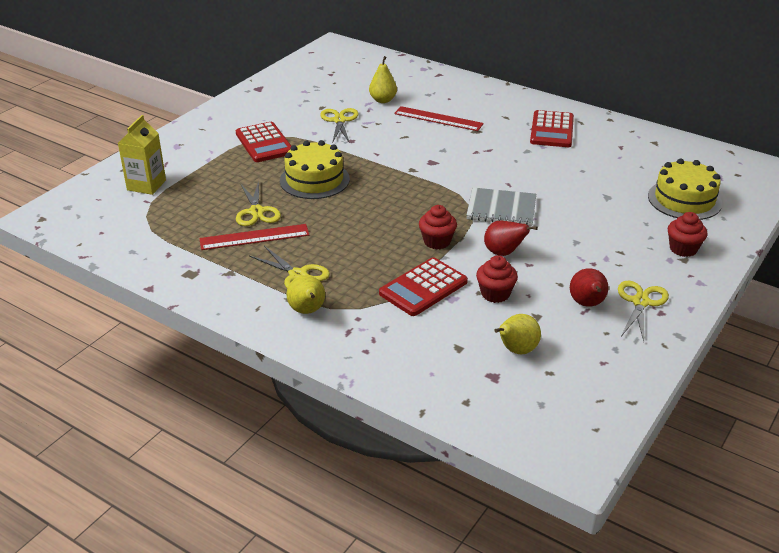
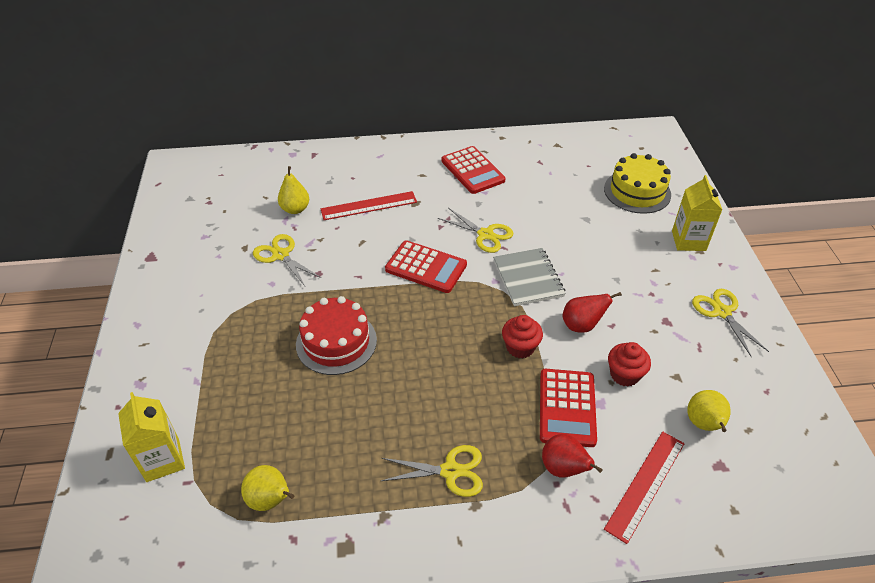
camera: 40 degrees left, 10 degrees up
(254, 237) = (357, 452): red ruler -> red ruler (645, 485)
(256, 212) = (324, 418): yellow scissors -> yellow scissors (485, 235)
(264, 143) = (235, 325): red calculator -> red calculator (426, 267)
(307, 311) = (507, 509): yellow pear -> yellow pear (271, 500)
(314, 180) = (336, 342): yellow cake -> red cake
(501, 209) = (528, 278): grey notebook -> grey notebook turned 75 degrees counterclockwise
(587, 304) = (693, 339): red pear -> red pear (563, 469)
(683, 249) = (688, 241): red cupcake -> yellow carton

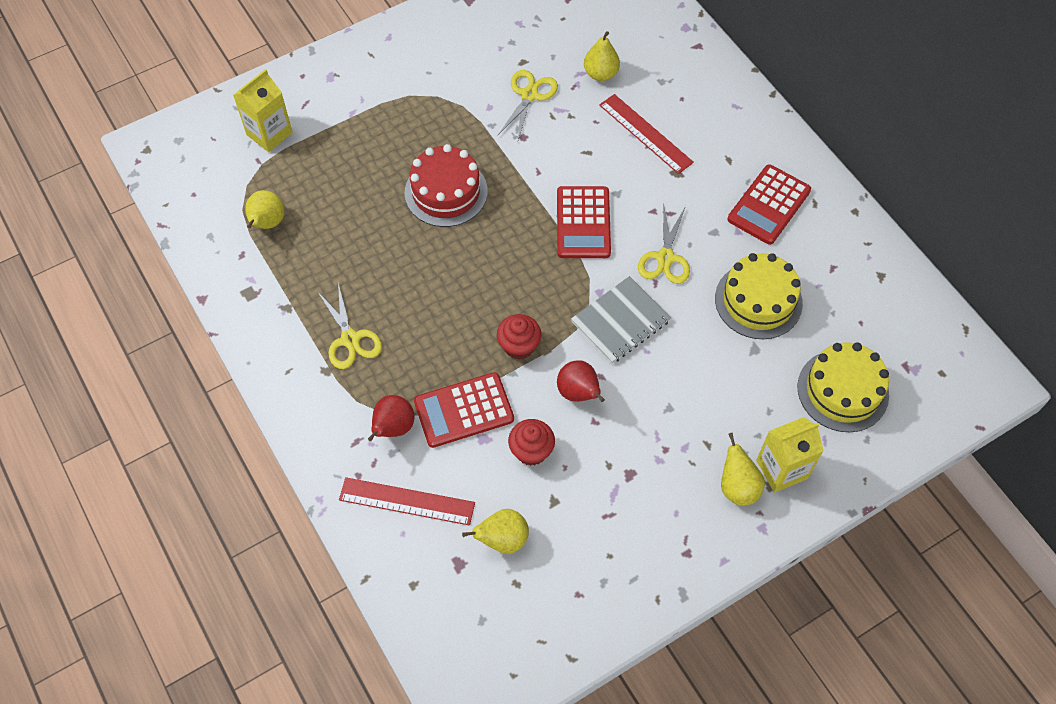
camera: 65 degrees right, 15 degrees up
(547, 203) = (758, 300): none -> yellow cake
(696, 267) = (737, 487): none -> yellow pear
(722, 312) = (676, 529): yellow scissors -> none

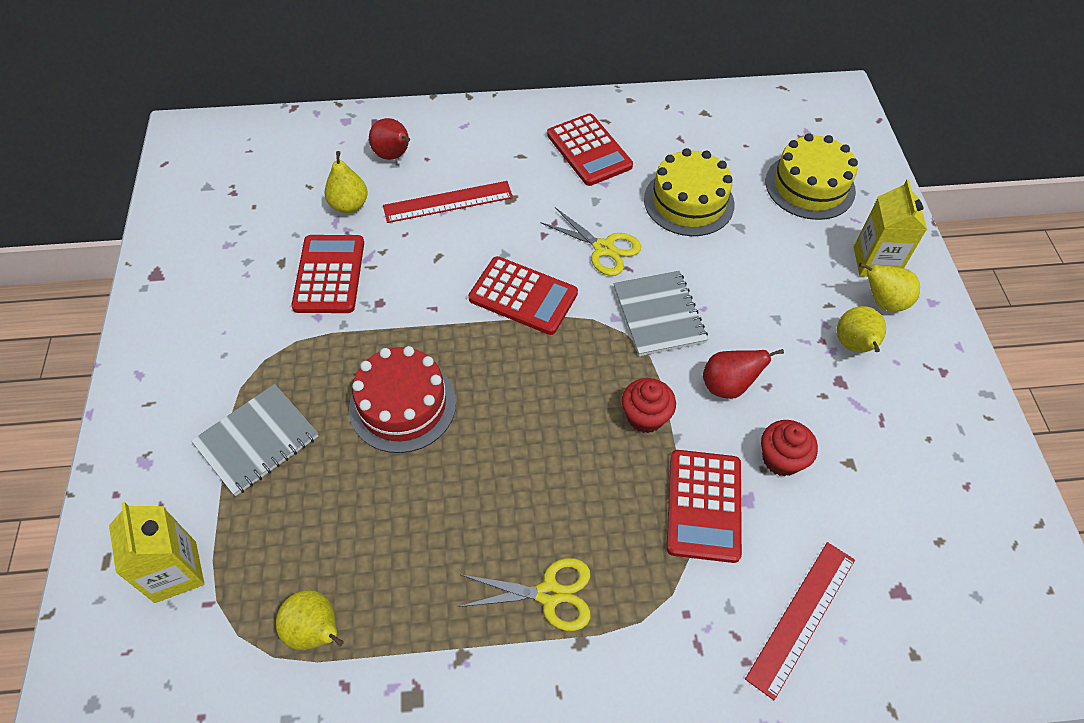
camera: 65 degrees left, 5 degrees down
(375, 125) = (257, 440): none -> grey notebook
(393, 428) = (696, 593): red pear -> red pear (394, 155)
(502, 539) = (882, 533): yellow pear -> yellow pear (854, 346)
(529, 95) = (329, 274): yellow scissors -> red calculator

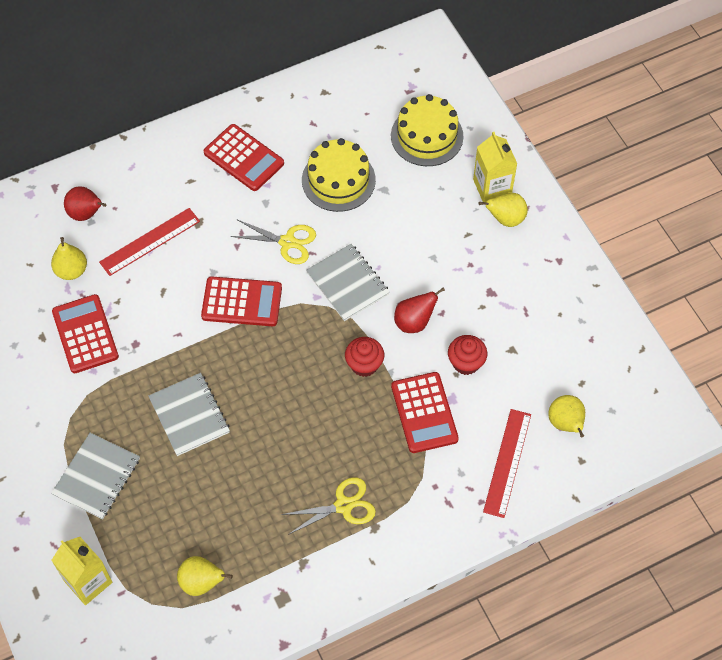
camera: 20 degrees left, 5 degrees up
(402, 405) = (189, 415): red cake -> grey notebook
(854, 346) = (493, 261): yellow pear -> yellow pear (566, 423)

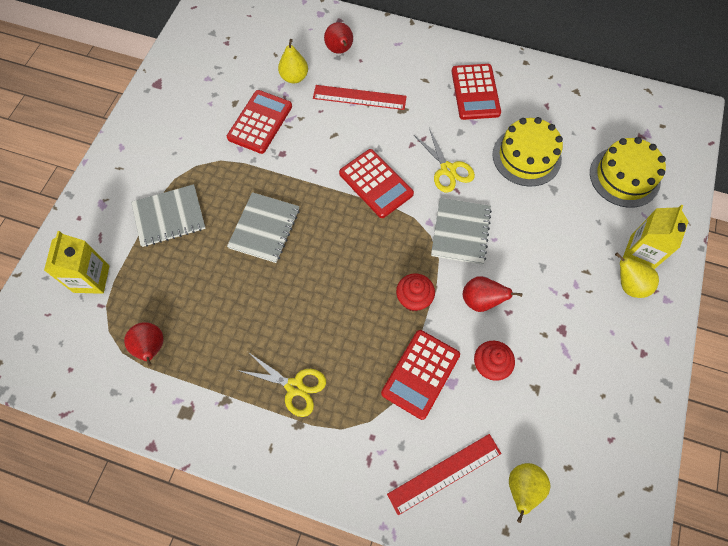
camera: 45 degrees right, 5 degrees up
(202, 582) = (151, 348): yellow pear -> red pear

